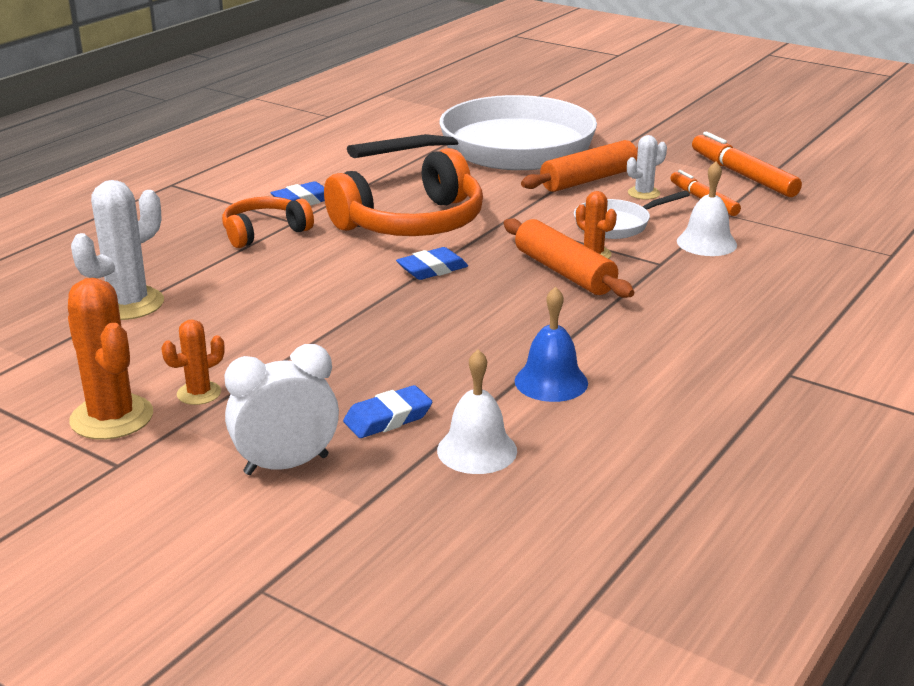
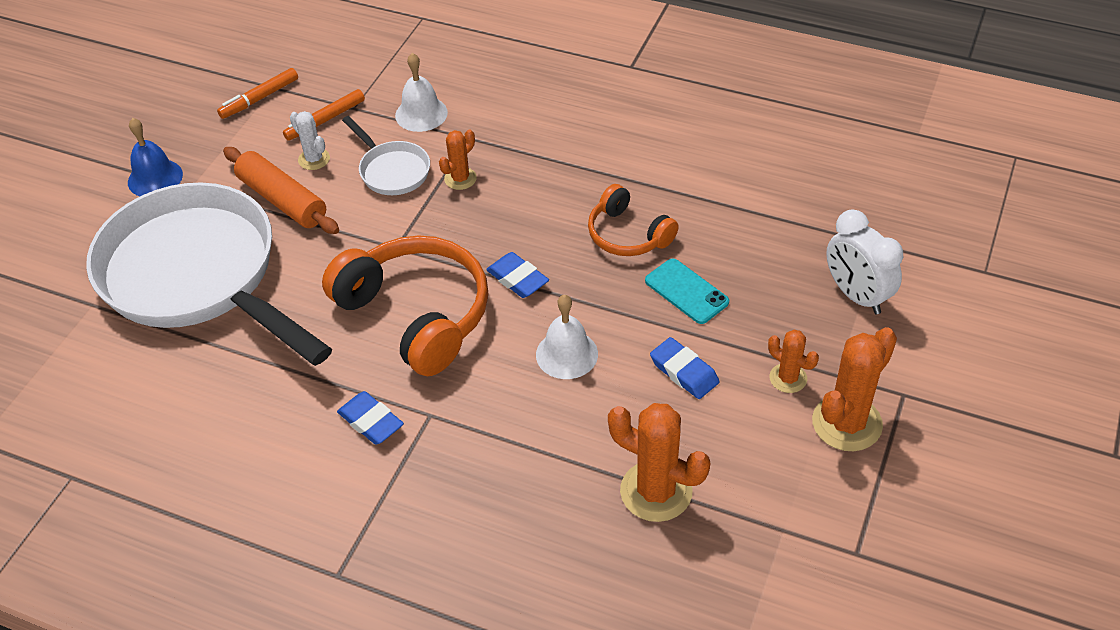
camera: 100 degrees left, 20 degrees up
(128, 304) = (656, 491): white cactus -> orange cactus
(264, 232) = (463, 432): orange headphones -> orange headphones (627, 235)
(362, 354) = (686, 291): none -> turquoise phone
(388, 418) = (773, 255): blue eraser -> blue eraser (684, 372)
(477, 450) = (792, 201): white bell -> white bell (566, 354)
(551, 382) = (687, 177): blue bell -> blue bell (155, 178)
(564, 272) = (500, 192): orange rolling pin -> none
(742, 175) = (259, 99): orange marker -> orange marker, size x0.65

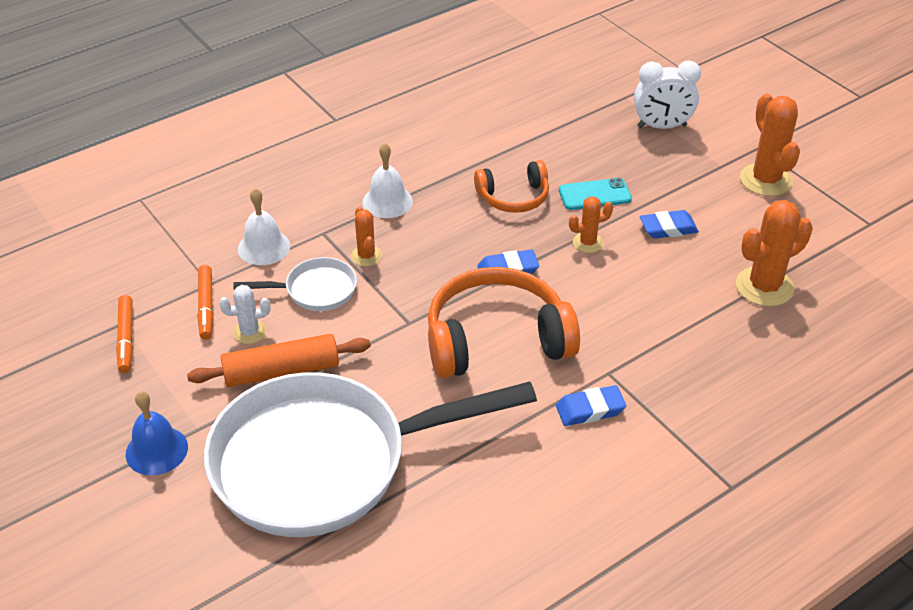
camera: 60 degrees left, 5 degrees down
(566, 354) = (606, 276): white bell -> white bell (387, 201)
(788, 378) = (710, 186): orange cactus -> orange cactus (588, 243)

